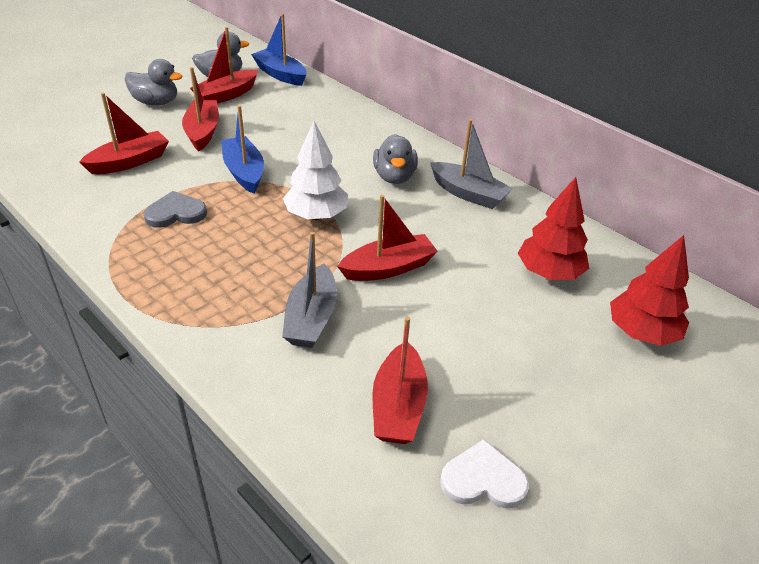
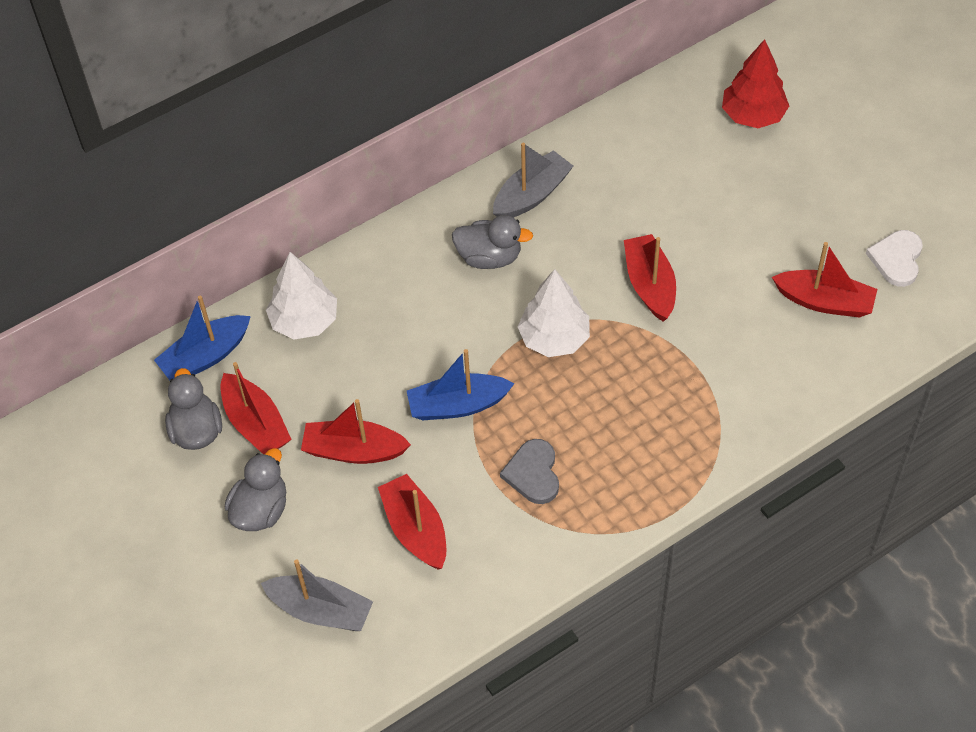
camera: 75 degrees left, 15 degrees up
(311, 318) = (716, 354): grey boat -> grey boat (321, 610)
(315, 105) = (304, 321): none -> white tree
(549, 273) = (669, 159): red tree -> none

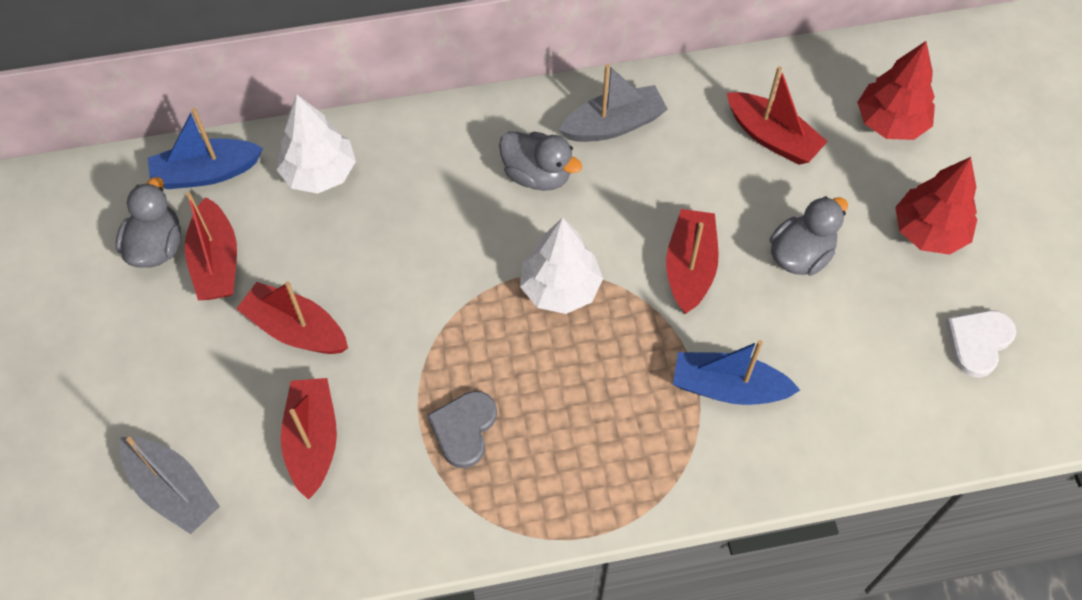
camera: 20 degrees right, 5 degrees up
(261, 510) = (172, 355): grey duck -> grey duck (800, 255)
(458, 405) = (424, 322): blue boat -> blue boat (728, 387)
(822, 189) = (929, 231): none -> red tree
(824, 301) = (873, 360): red boat -> red boat (772, 137)

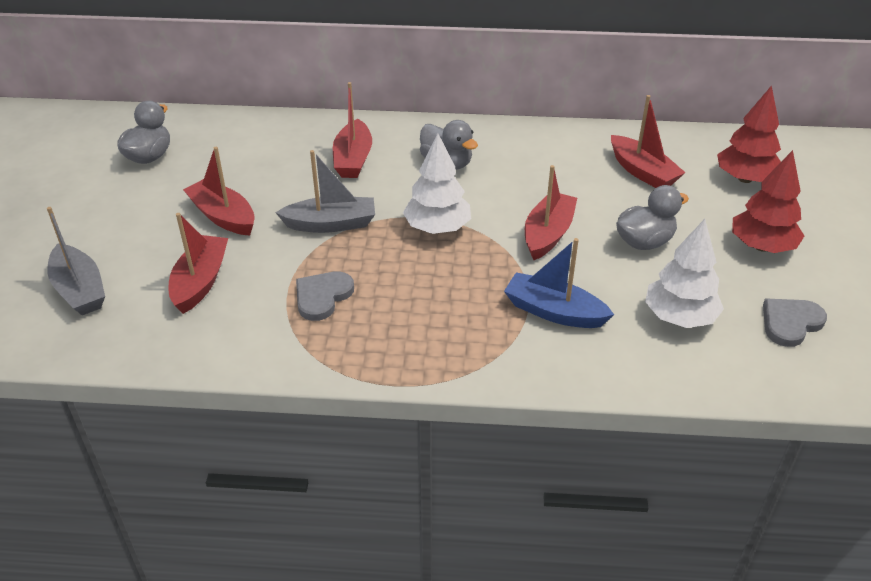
camera: 15 degrees right, 20 degrees down
(206, 173) = (205, 126): blue boat -> none
(216, 262) = (186, 171): red boat -> red boat (353, 159)
(319, 173) = (285, 138): white tree -> white tree (679, 317)
(614, 125) = (517, 146): grey boat -> grey boat (331, 224)
(978, 342) = (790, 323): white heart -> grey heart

